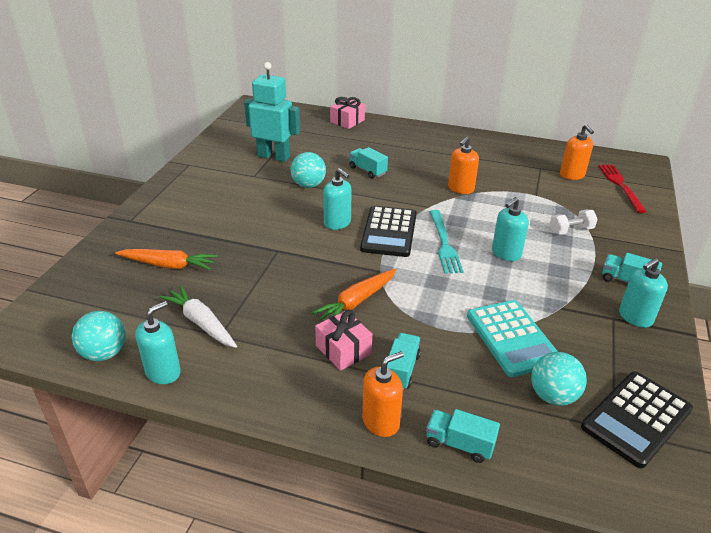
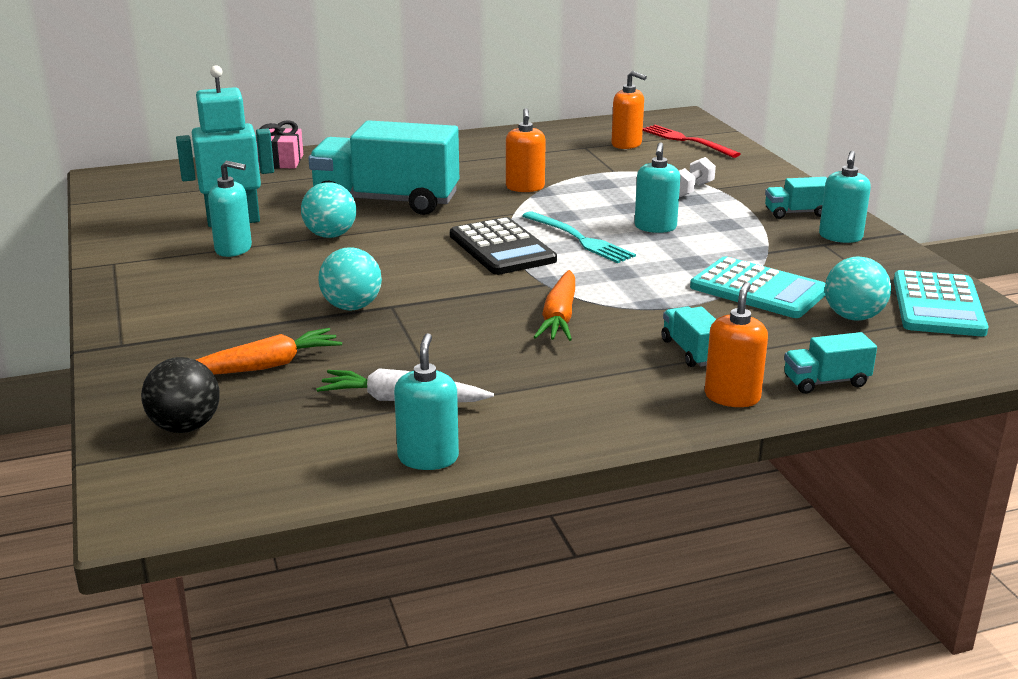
camera: 35 degrees left, 10 degrees down
(90, 289) = (185, 427): none -> black ball
(104, 353) = (318, 474): turquoise ball -> turquoise ball (352, 307)
(337, 223) = (427, 259): turquoise soap dispenser -> turquoise soap dispenser (233, 249)
(343, 350) = (608, 359): pink gift -> none
(367, 170) = (387, 201): turquoise truck -> turquoise truck, size x2.30
(636, 418) = (938, 305): black calculator -> turquoise calculator

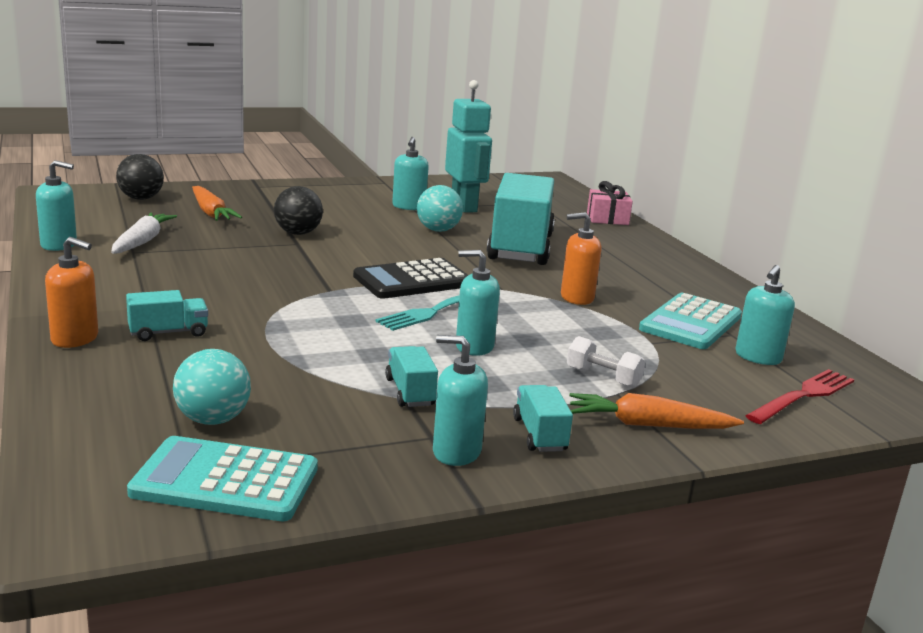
camera: 85 degrees right, 5 degrees down
(352, 307) = (298, 233): turquoise ball -> black ball
(559, 317) = (258, 291): orange carrot -> orange carrot (648, 425)
(626, 144) = (758, 357): orange soap dispenser -> turquoise soap dispenser
(758, 289) = (298, 378): turquoise calculator -> turquoise calculator (691, 323)
(826, 382) = (75, 382): turquoise truck -> turquoise truck (410, 392)

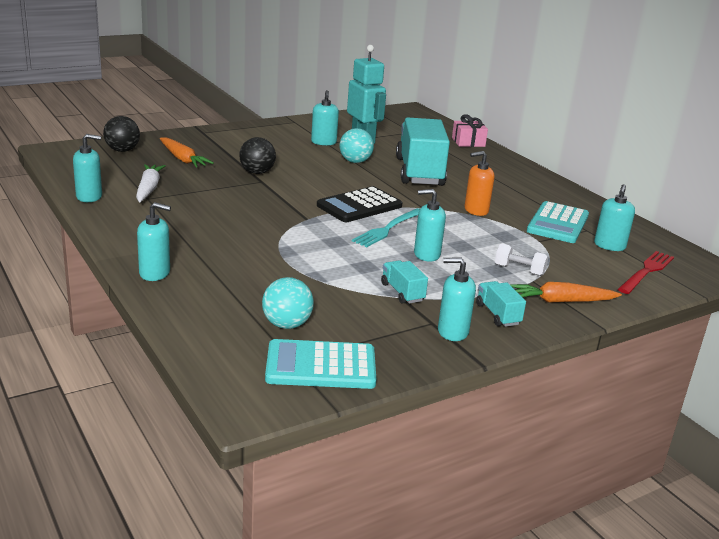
camera: 10 degrees left, 5 degrees up
(75, 339) = (155, 273): orange soap dispenser -> turquoise soap dispenser
(168, 333) = (216, 262): turquoise truck -> none

